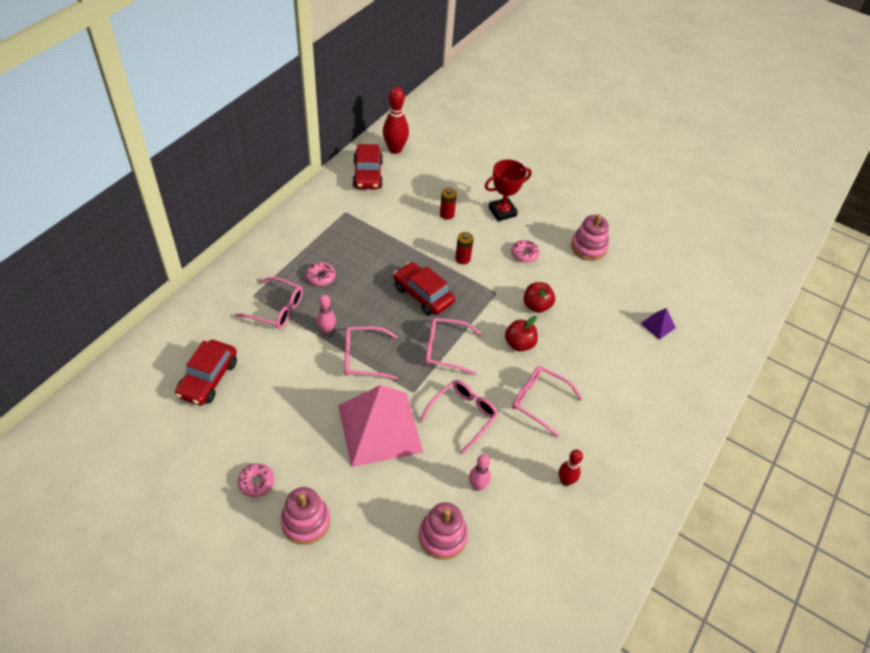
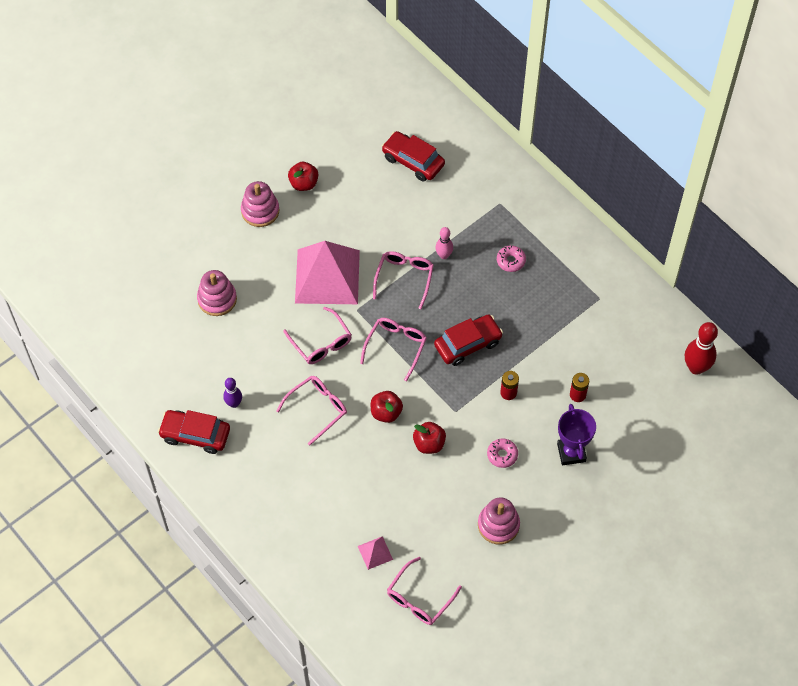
camera: 110 degrees right, 10 degrees up
(256, 482) = (304, 183): pink donut -> red apple
(276, 309) = (479, 219): pink glasses -> pink glasses (420, 598)
(367, 174) = (656, 330): red car -> red car (195, 435)
(477, 485) = (251, 335): pink bowling pin -> none
(502, 212) = (571, 452): red trophy -> purple trophy
(565, 481) = (234, 403): red bowling pin -> purple bowling pin
(658, 325) = (375, 552): purple pyramid -> pink pyramid

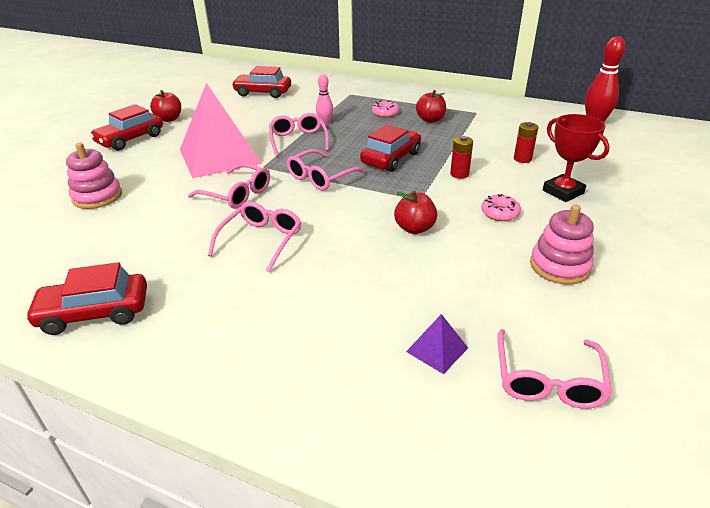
camera: 25 degrees left, 25 degrees down
(234, 403) = (145, 267): purple bowling pin -> none
(260, 211) = (130, 139): pink stacking toy -> red car
(375, 552) = (437, 349): pink pyramid -> purple pyramid
(386, 412) = (346, 220): red apple -> red apple (430, 120)
(395, 347) = (321, 177): pink glasses -> pink glasses turned 135 degrees counterclockwise
(571, 452) = (563, 192): purple trophy -> red trophy

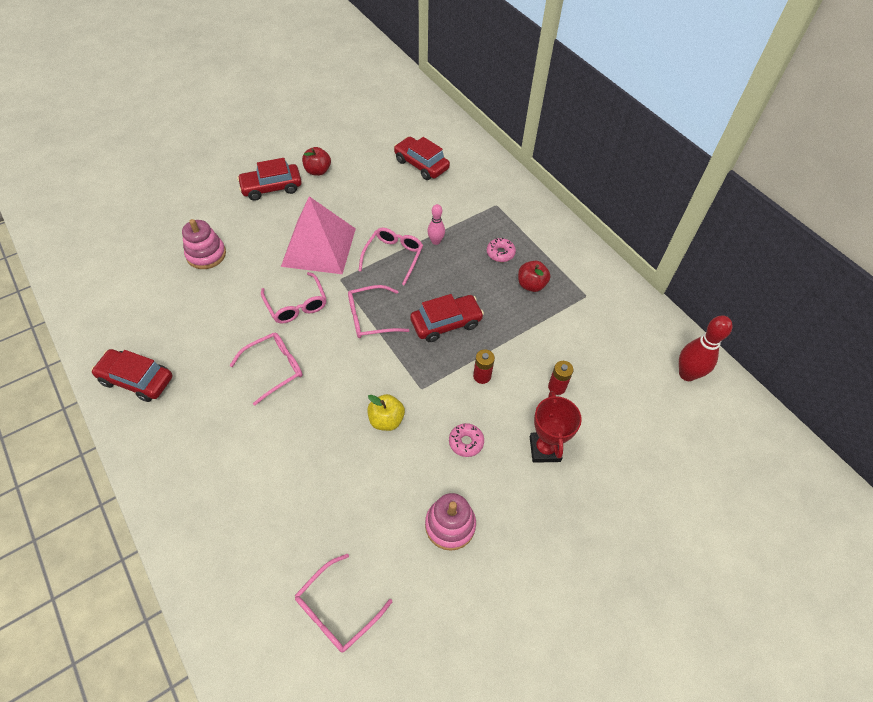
camera: 30 degrees right, 20 degrees up
(414, 228) = (386, 420): red apple -> yellow apple
(437, 349) = (296, 541): purple pyramid -> none

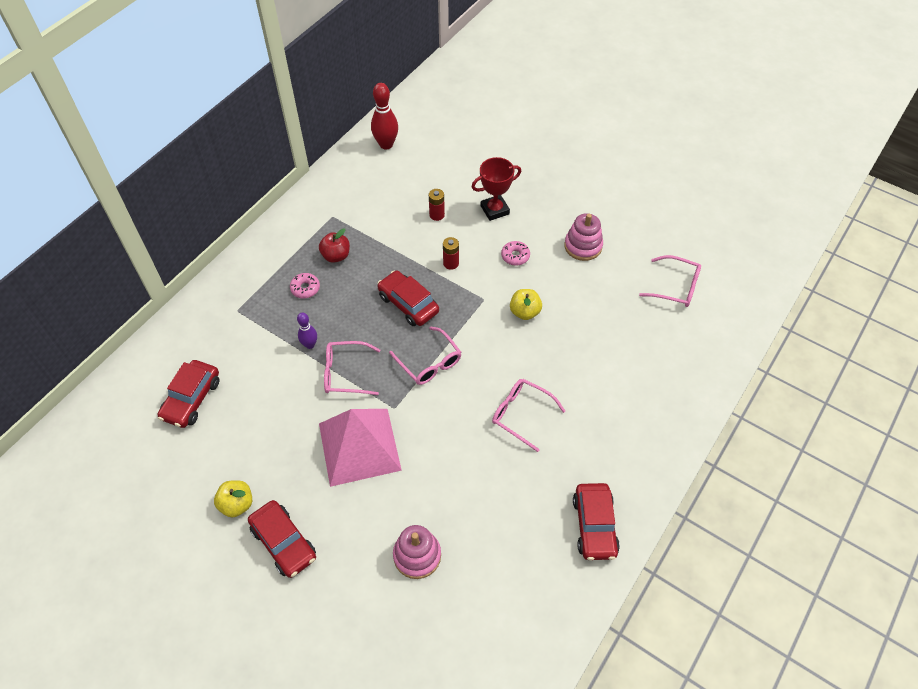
camera: 110 degrees left, 0 degrees up
(296, 304) = (443, 431): pink glasses -> none
(318, 171) = (237, 504): red apple -> yellow apple
(436, 241) = (310, 345): pink bowling pin -> purple bowling pin

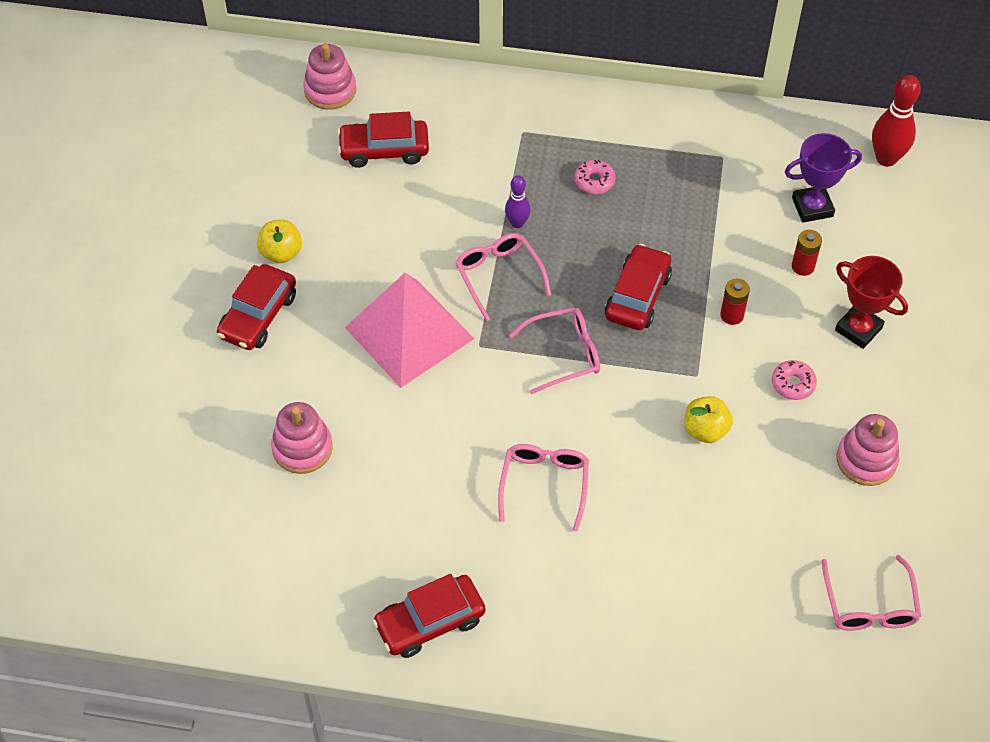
camera: 65 degrees right, 0 degrees up
(110, 412) = (330, 90): none -> pink stacking toy
(336, 256) = (663, 189): red apple -> none
(398, 192) = (812, 207): none -> purple trophy
(429, 362) = (563, 354): pink glasses -> pink glasses turned 135 degrees counterclockwise

